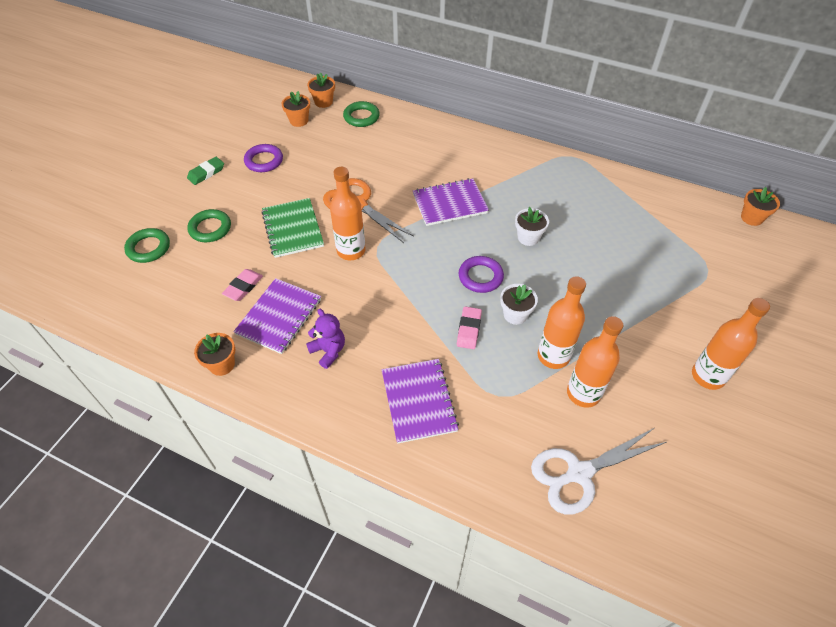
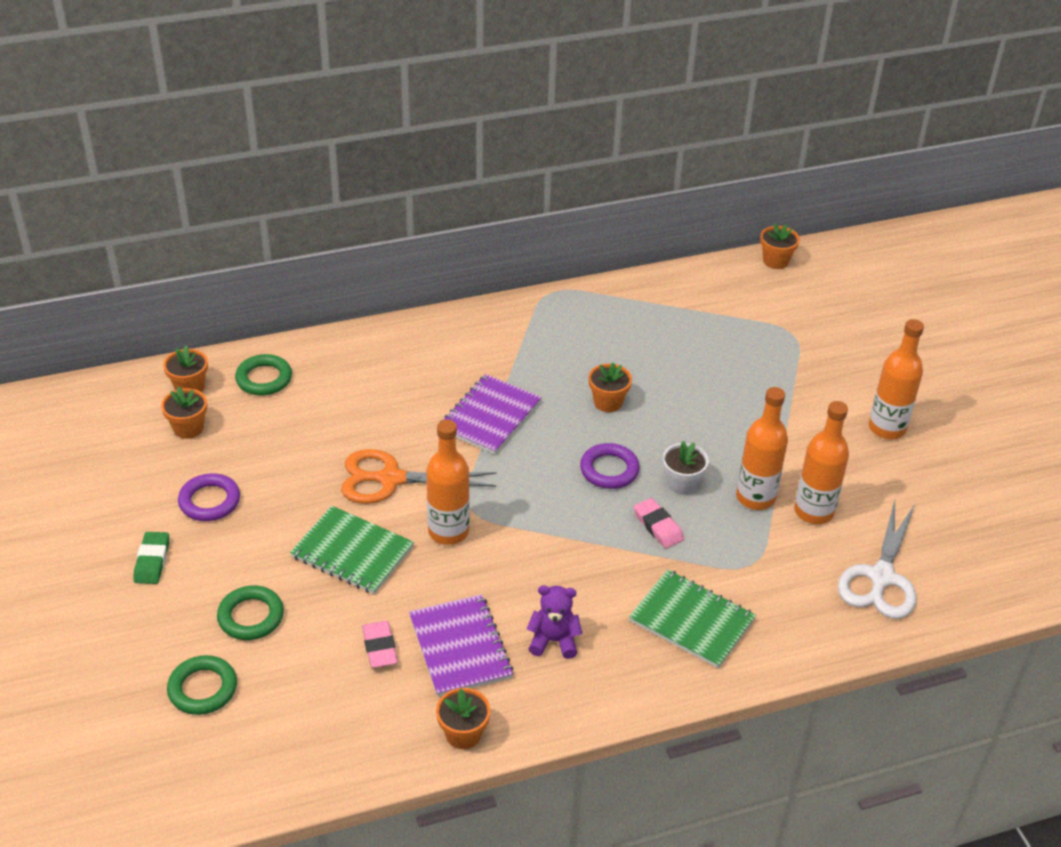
camera: 45 degrees left, 10 degrees down
(418, 401) = (691, 621): purple notebook -> green notebook
(528, 237) = (608, 402): white flower pot -> orange flower pot

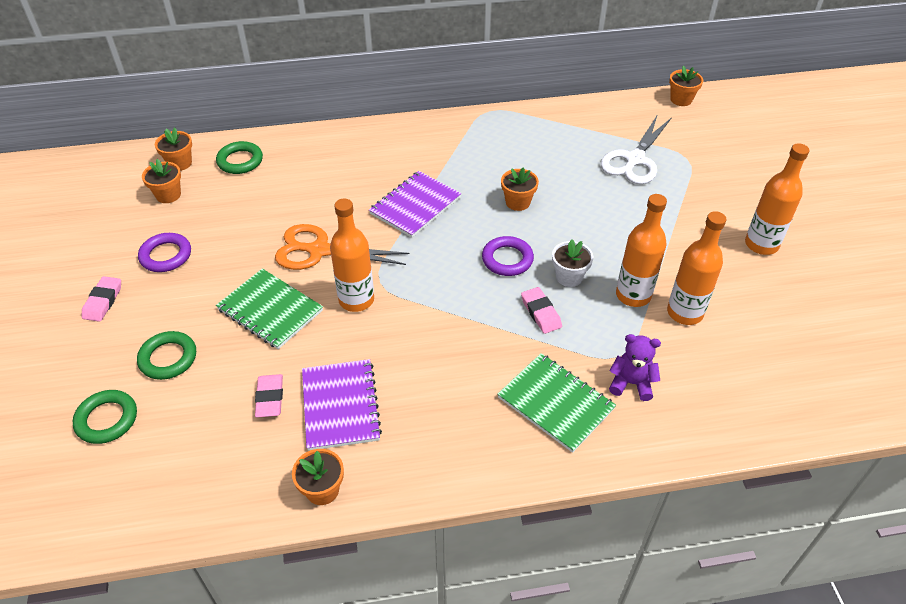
camera: 10 degrees right, 5 degrees up
(152, 561) = (103, 301): green eraser -> pink eraser
(554, 641) = (425, 409): purple teddy bear -> purple teddy bear (631, 383)
(881, 577) = (740, 380): white scissors -> white scissors (634, 159)

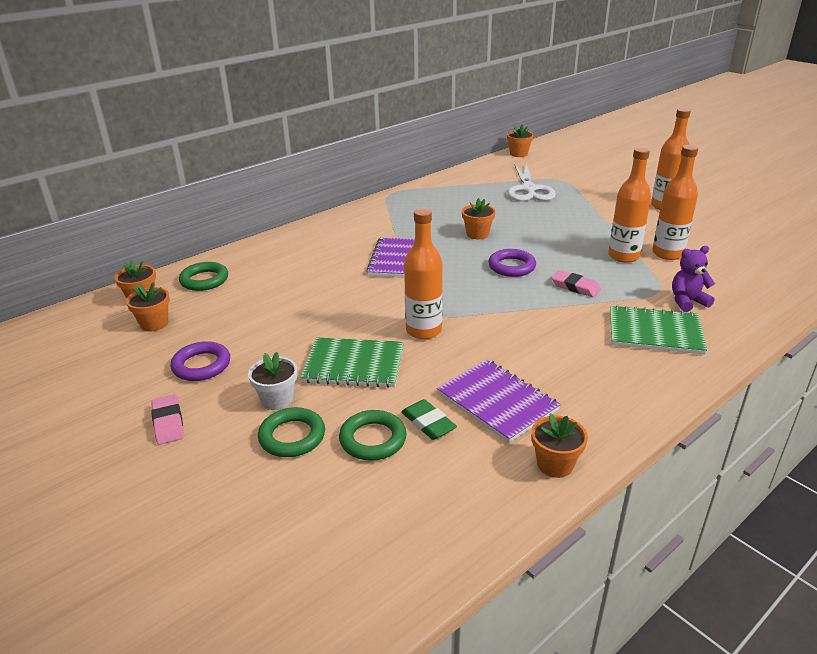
camera: 30 degrees left, 15 degrees down
(107, 419) = (279, 511): green ring -> green ring (373, 439)
(270, 398) = (428, 423): pink eraser -> green eraser
(319, 250) = (351, 312): orange scissors -> none
(569, 277) = (568, 261): white flower pot -> white flower pot (277, 399)

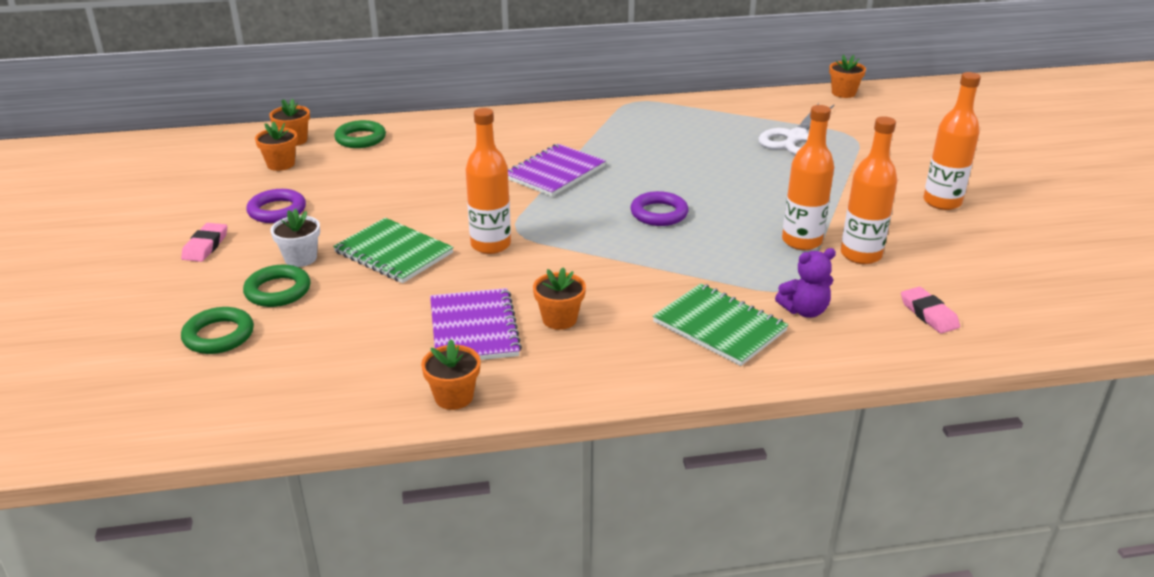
camera: 30 degrees right, 0 degrees up
(373, 439) = (334, 317): green ring -> green ring (219, 335)
(428, 423) = (393, 322): green eraser -> none
(477, 234) = (668, 170): orange flower pot -> orange flower pot (559, 319)
(575, 287) = (698, 255): pink eraser -> pink eraser (928, 314)
(687, 301) = (804, 311): purple teddy bear -> purple teddy bear turned 150 degrees clockwise

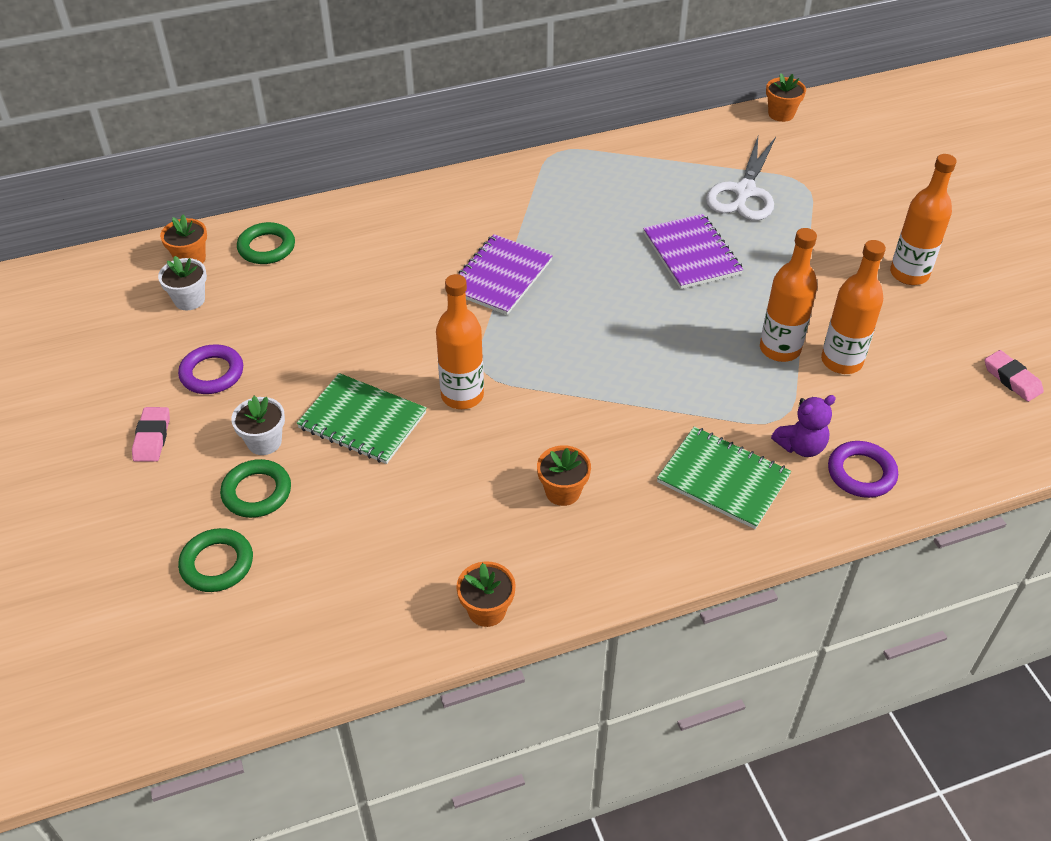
camera: 10 degrees left, 15 degrees up
(281, 164) = (189, 300): orange flower pot -> white flower pot
(473, 328) = (479, 516): purple notebook -> purple notebook (691, 253)
(659, 213) = (626, 326): purple ring -> purple ring (861, 473)
(928, 314) = (919, 434): pink eraser -> pink eraser (1012, 379)

